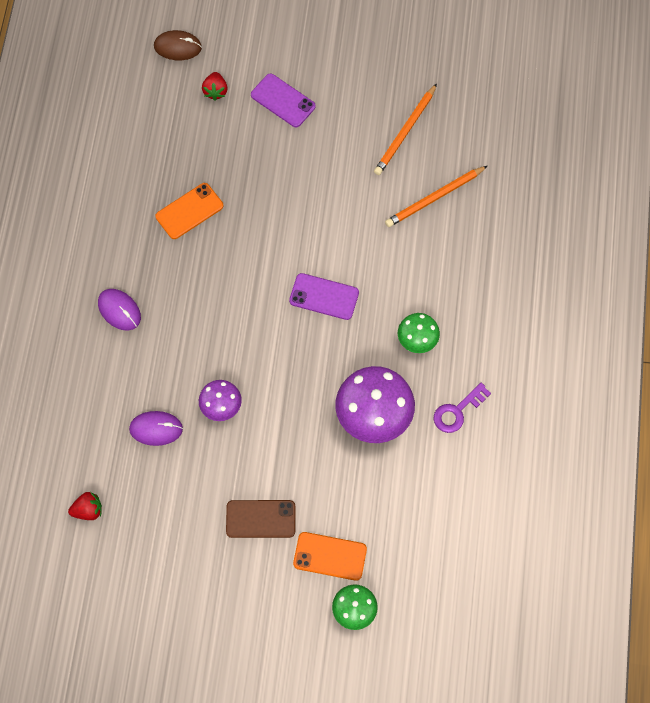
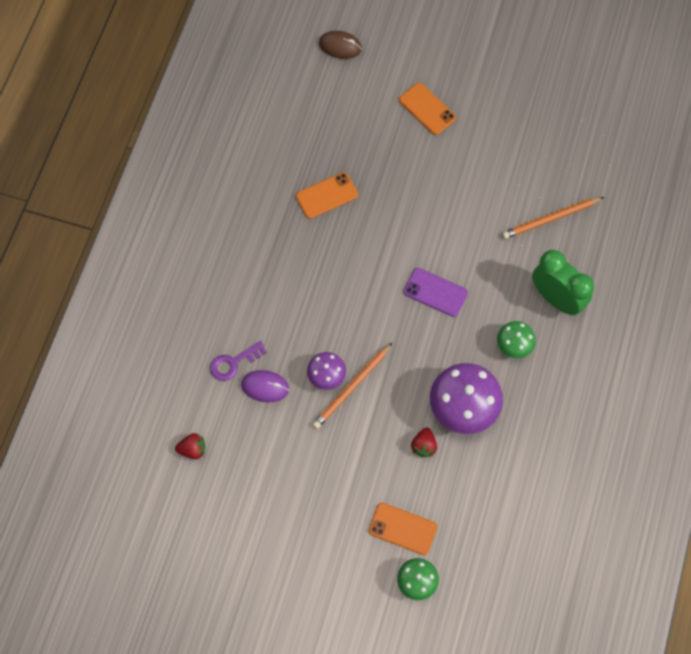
camera: 10 degrees right, 0 degrees up
(119, 310) = (249, 275): purple mouse -> none
(215, 91) = (367, 91): red strawberry -> red strawberry (423, 446)
(260, 519) = (345, 484): brown phone -> none
(283, 101) = (427, 109): purple phone -> orange phone
(405, 132) = (533, 154): orange pencil -> orange pencil (352, 387)
(454, 282) = (556, 298): none -> green clock
(457, 411) = (540, 417): purple key -> purple key (233, 363)

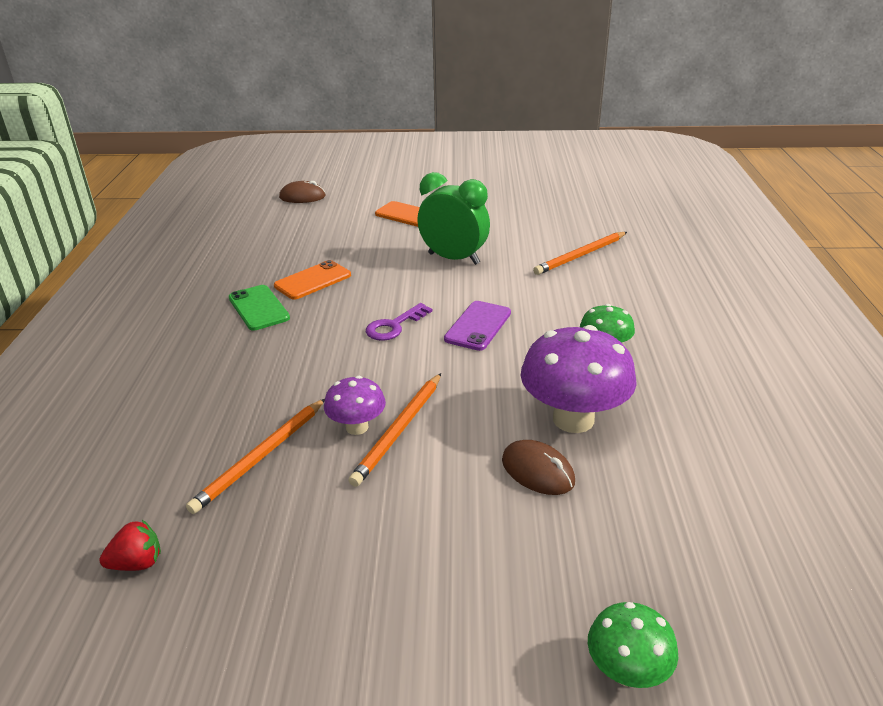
camera: 15 degrees left, 35 degrees down
(233, 363) = (206, 441): purple key -> purple key (394, 326)
(265, 387) = (261, 457): purple mouse -> orange pencil
(280, 223) = (258, 308): none -> green phone
(402, 528) = (557, 589): orange phone -> none
(423, 446) = (537, 471): red strawberry -> brown mouse
(435, 292) = (478, 326): purple phone -> purple phone turned 75 degrees counterclockwise
(556, 298) = (628, 305): green clock -> green clock (454, 258)

